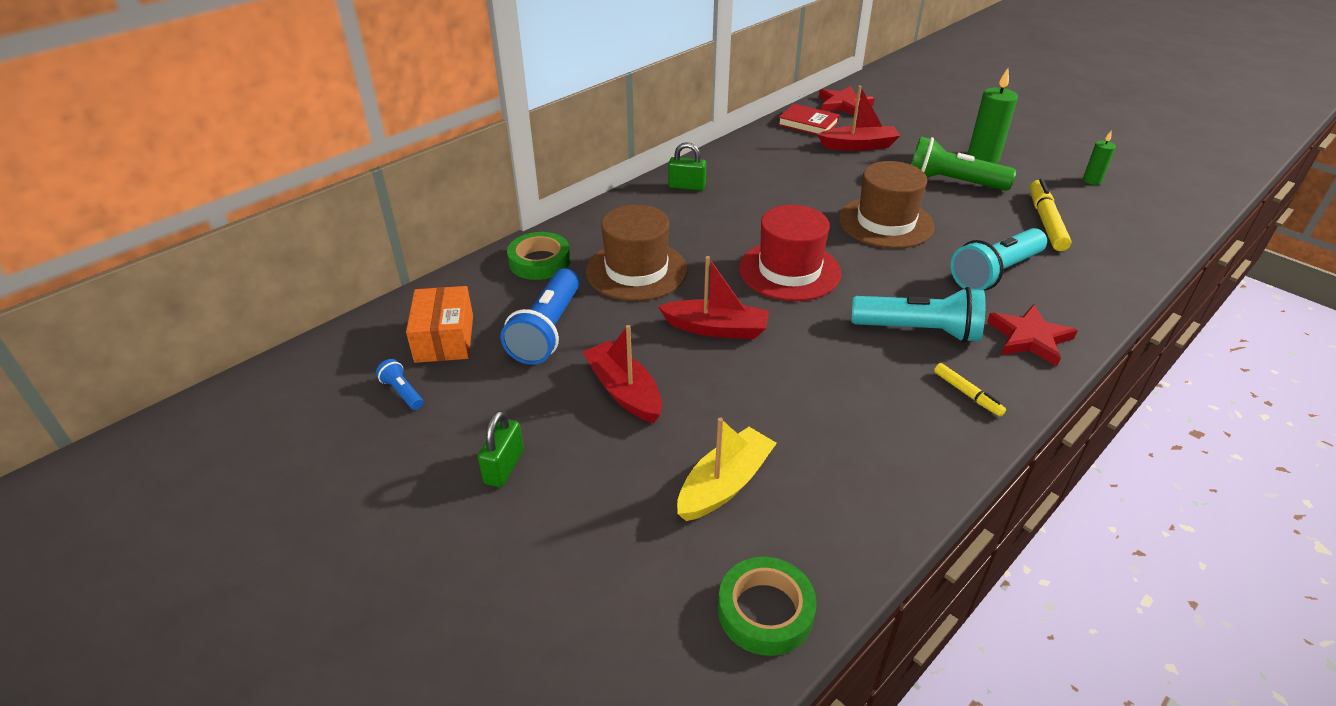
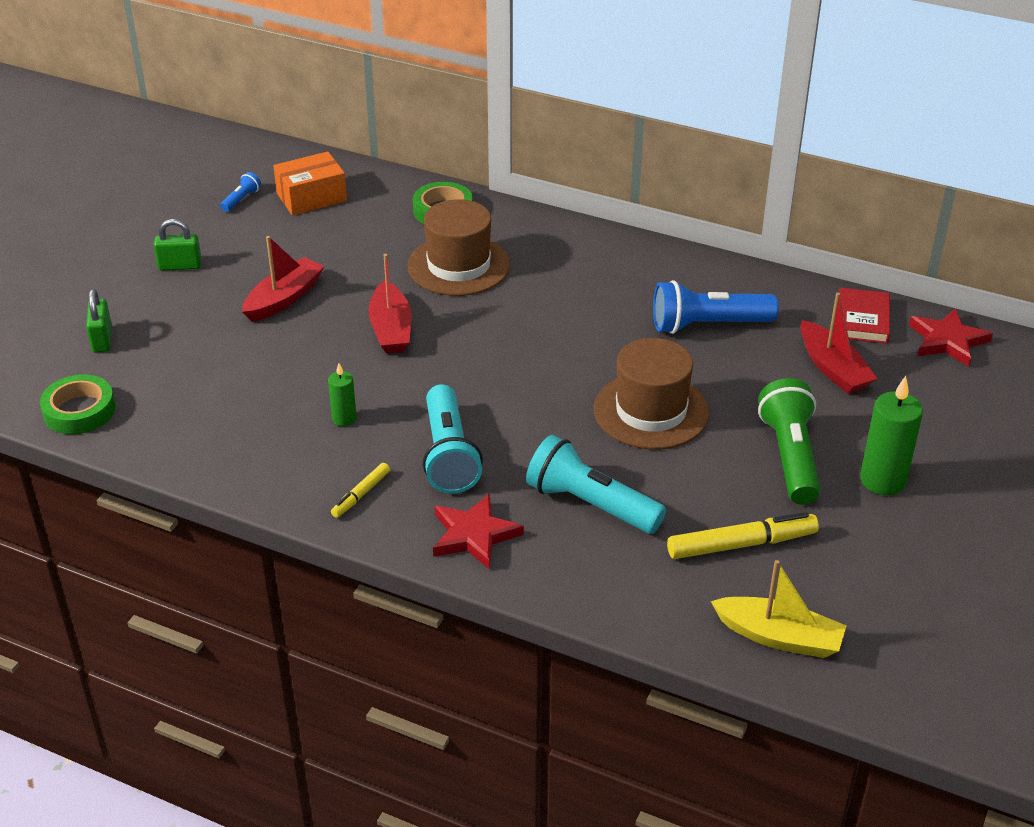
camera: 70 degrees right, 0 degrees up
(547, 331) = (344, 242): blue flashlight -> blue flashlight (707, 325)
(687, 186) = (635, 261): green padlock -> green padlock (102, 339)
(724, 484) = (195, 370): yellow boat -> yellow boat (779, 637)
(789, 271) = (511, 356): red hat -> none
(1092, 180) = (895, 590): green candle -> green candle (344, 419)

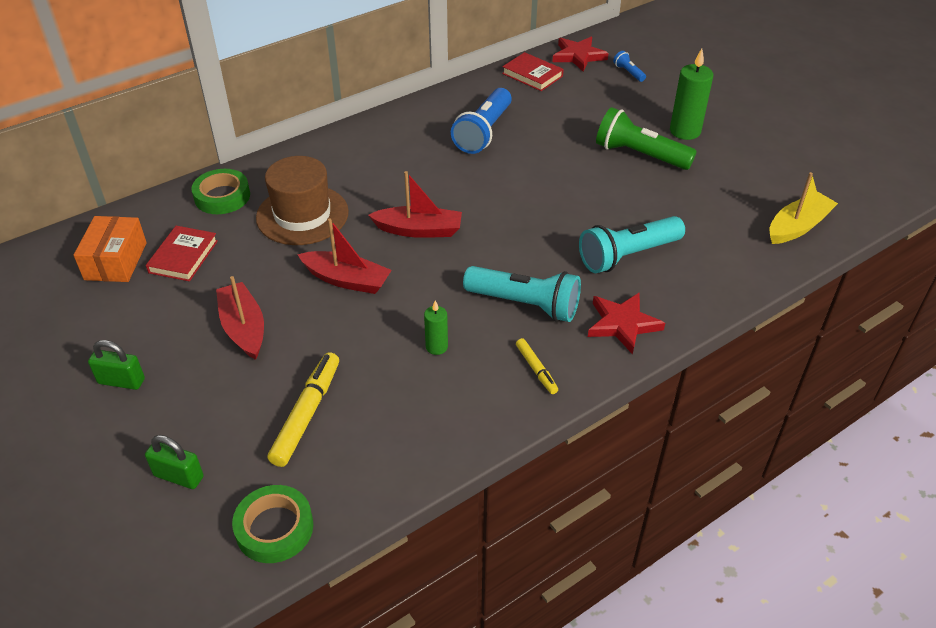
camera: 60 degrees left, 5 degrees up
(180, 266) = (121, 381): green padlock -> green padlock turned 75 degrees clockwise
(241, 199) = (65, 305): blue flashlight -> blue flashlight (628, 72)
(345, 227) = (183, 256): none -> red book
(651, 411) = (552, 191): brown hat -> none
(741, 544) = (708, 207): yellow marker -> yellow marker (307, 414)
(833, 368) = (569, 105): red boat -> red boat (419, 230)

